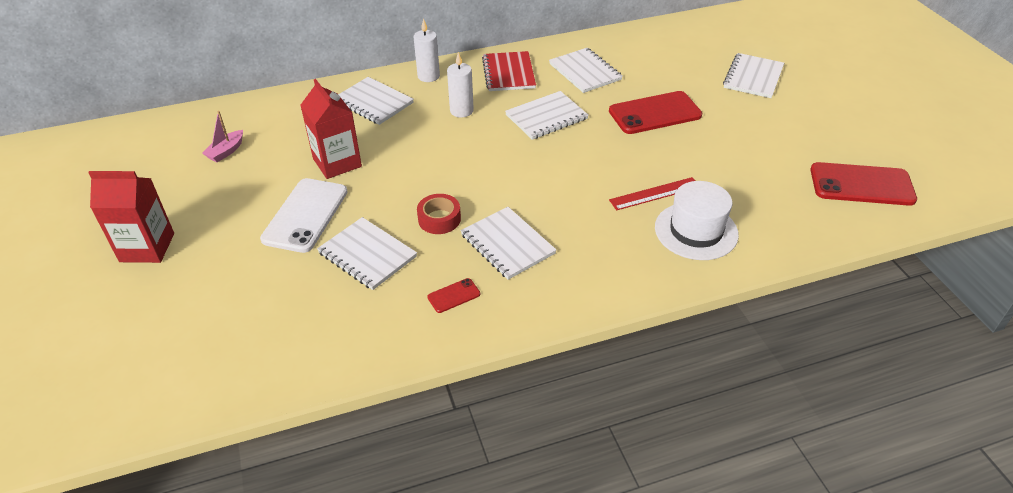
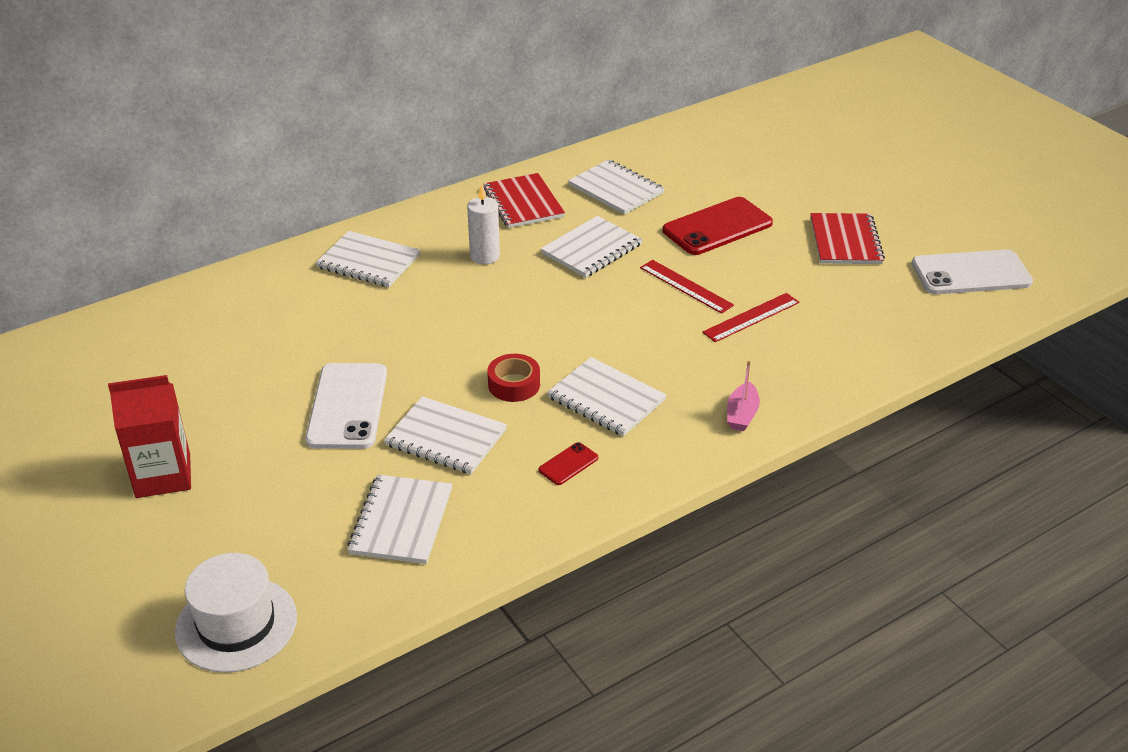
camera: 15 degrees left, 5 degrees down
(226, 151) = (205, 348): pink boat -> pink boat (742, 414)
(337, 163) = (357, 340): red carton -> none
(428, 76) = (424, 220): white candle -> none
(610, 159) = (686, 286): none -> red ruler
(696, 231) = (811, 350): white hat -> white hat (236, 624)
(753, 77) = (815, 170): white notebook -> white notebook (401, 521)
(758, 140) = (845, 241): none -> red notebook
(861, 185) = (971, 273): red phone -> white phone

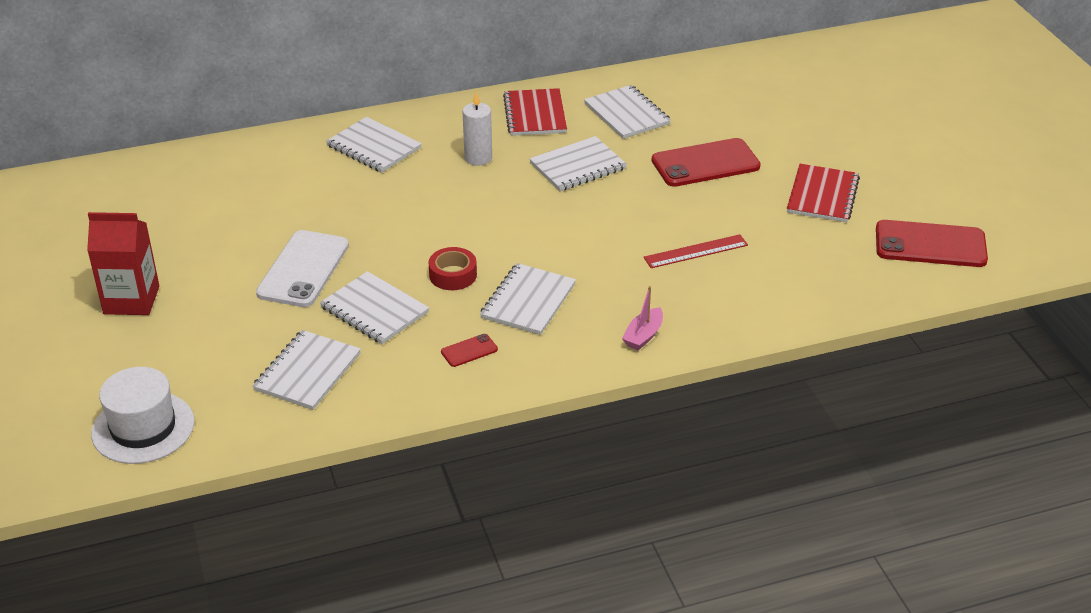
camera: 15 degrees right, 0 degrees up
(606, 399) = (528, 301): white notebook -> white notebook turned 60 degrees clockwise
(686, 286) = (648, 214): red ruler -> none
(971, 273) = (930, 245): white phone -> red phone

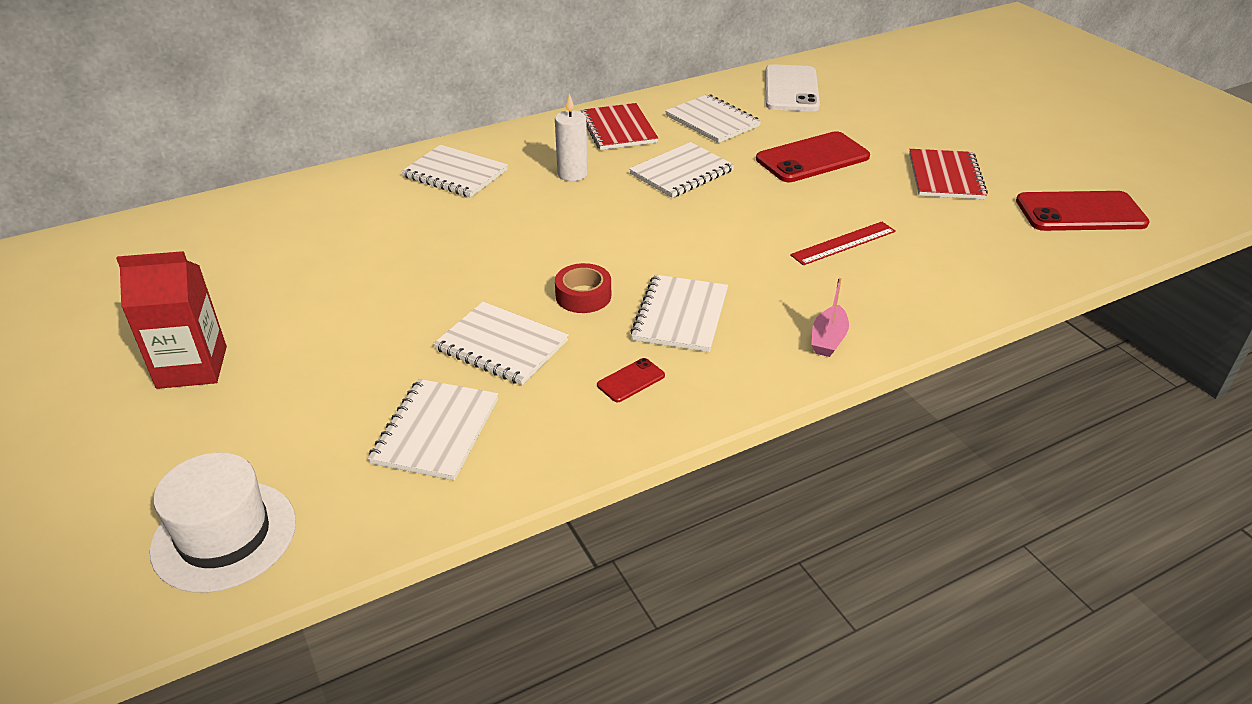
camera: 10 degrees left, 0 degrees up
(303, 269) = (403, 308): white phone -> white phone (791, 89)

